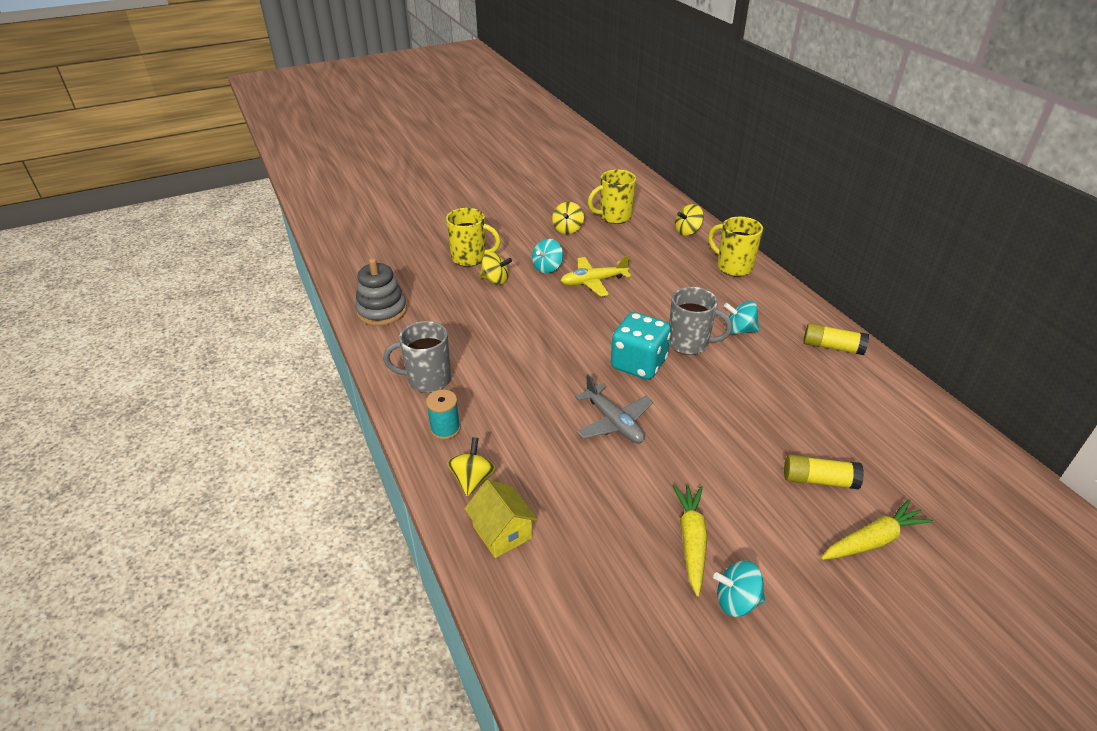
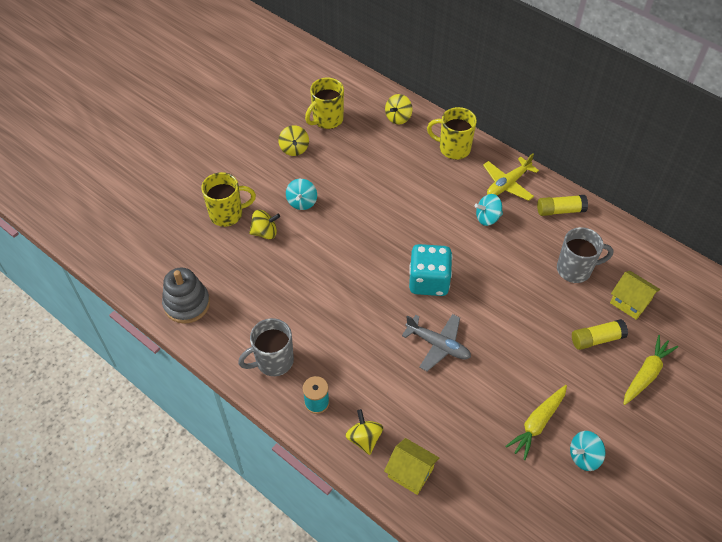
camera: 25 degrees left, 15 degrees up
(593, 282) = (349, 205): yellow plane -> yellow plane (507, 184)
(689, 344) = (457, 246): grey mug -> grey mug (575, 269)
(691, 540) = (537, 423): yellow carrot -> yellow carrot turned 120 degrees counterclockwise
(884, 457) = (630, 302): none -> yellow house

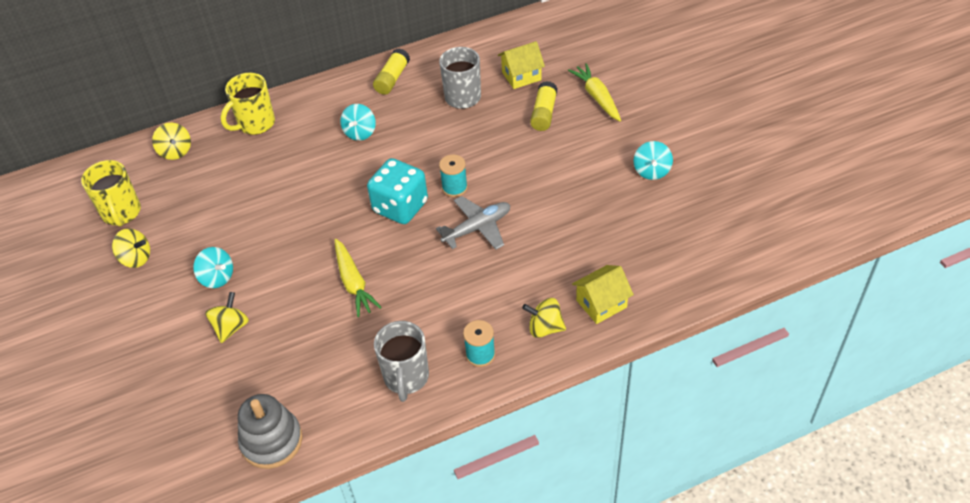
camera: 60 degrees left, 5 degrees down
(227, 214) = (175, 356): yellow mug -> none
(470, 309) = (454, 188): none -> turquoise spool
(507, 184) = (332, 102): yellow plane -> none
(537, 423) = (603, 189): yellow carrot -> yellow carrot (353, 283)

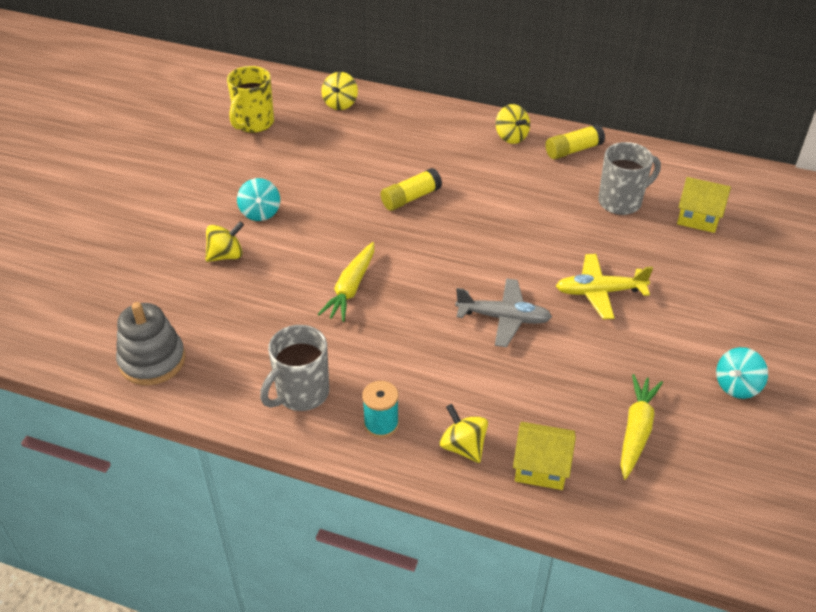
camera: 40 degrees right, 5 degrees down
(136, 258) = (225, 161): yellow spinning top -> yellow spinning top (511, 137)
(255, 124) = (421, 119): yellow mug -> none
(360, 132) = (495, 176): turquoise spinning top -> none
(400, 207) = (458, 255): turquoise dice -> none
(454, 188) = (523, 271): turquoise spool -> none
(516, 168) = (599, 292): none -> yellow plane
(544, 113) = (683, 263): yellow glue stick -> yellow glue stick (411, 198)
(597, 97) = (756, 282): yellow carrot -> yellow carrot (636, 430)

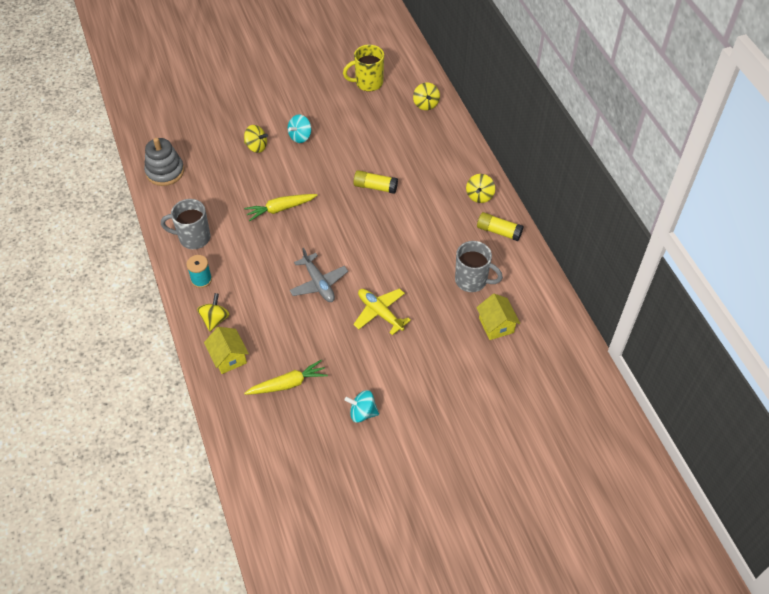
camera: 50 degrees right, 10 degrees up
(340, 104) = (426, 104): yellow spinning top -> yellow spinning top turned 75 degrees counterclockwise

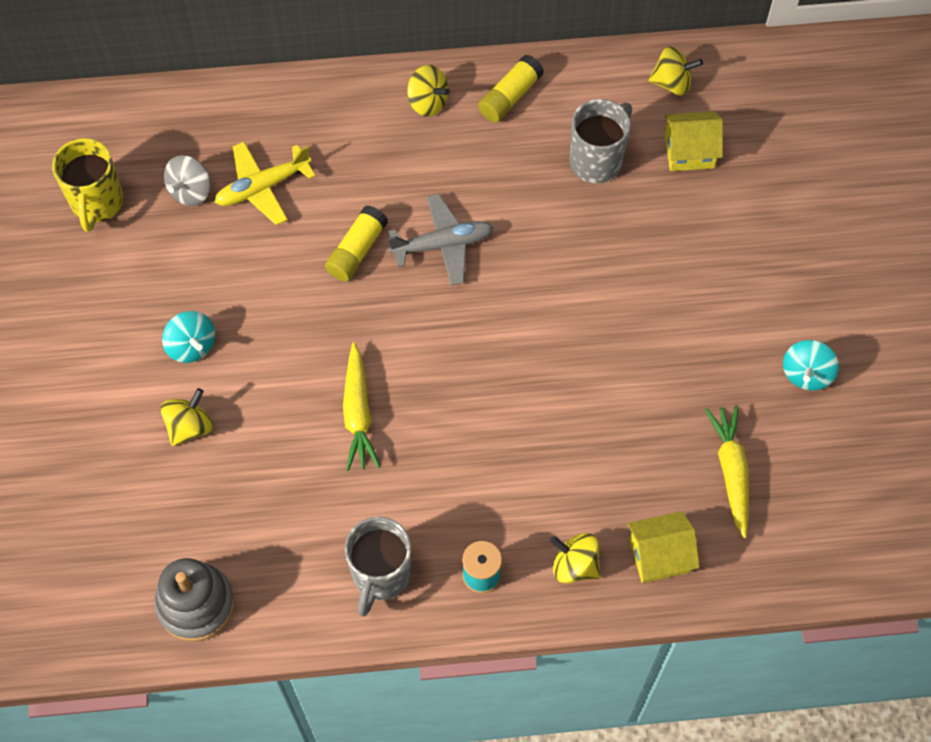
camera: 75 degrees left, 10 degrees up
(318, 283) = (542, 384): grey plane -> grey plane (443, 244)
(380, 313) = (626, 306): yellow plane -> yellow plane (262, 187)
(387, 114) = (190, 191): none -> grey spinning top
(426, 104) = (188, 125): yellow spinning top -> yellow spinning top (672, 83)

